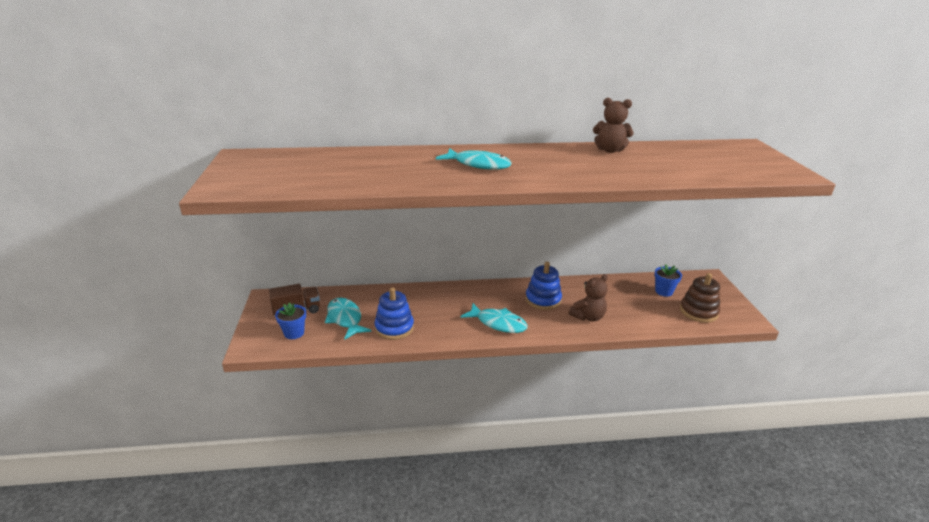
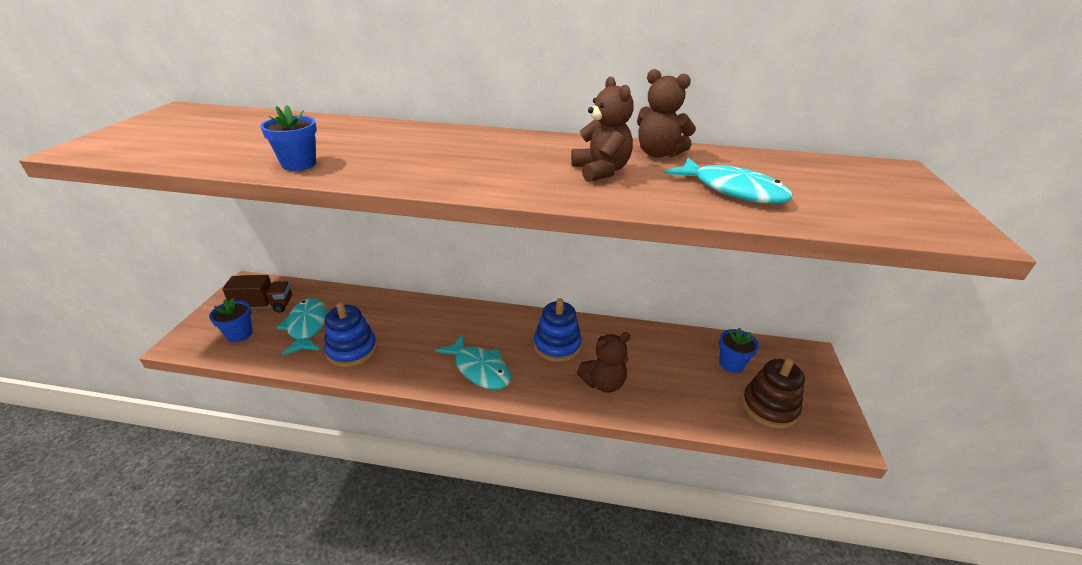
camera: 15 degrees right, 5 degrees up
(391, 182) = (299, 164): none -> blue flower pot
(478, 165) = (445, 154): turquoise fish -> turquoise fish (733, 190)
(586, 164) = (600, 171): none -> brown teddy bear

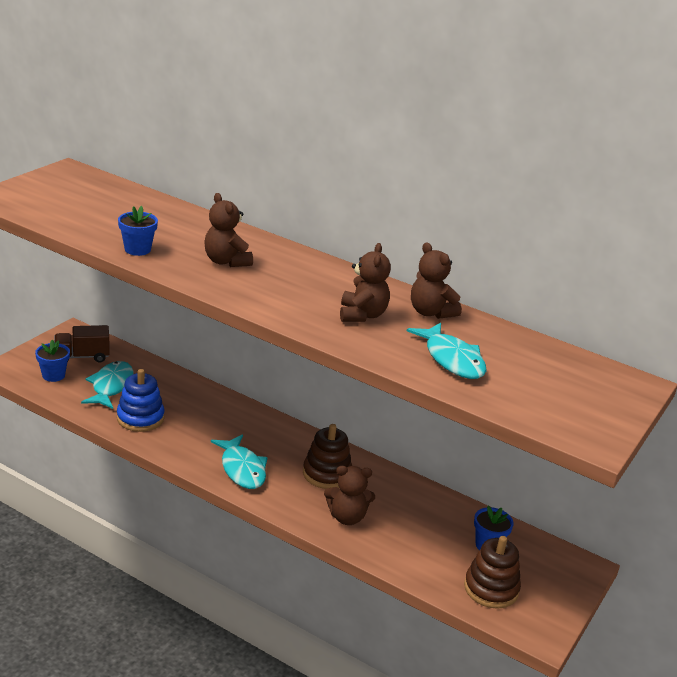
camera: 20 degrees right, 5 degrees down
(264, 306) = (82, 356): brown truck -> brown truck turned 150 degrees clockwise
(413, 154) = (226, 261): none -> brown teddy bear
(557, 345) = (327, 474): blue stacking toy -> brown stacking toy

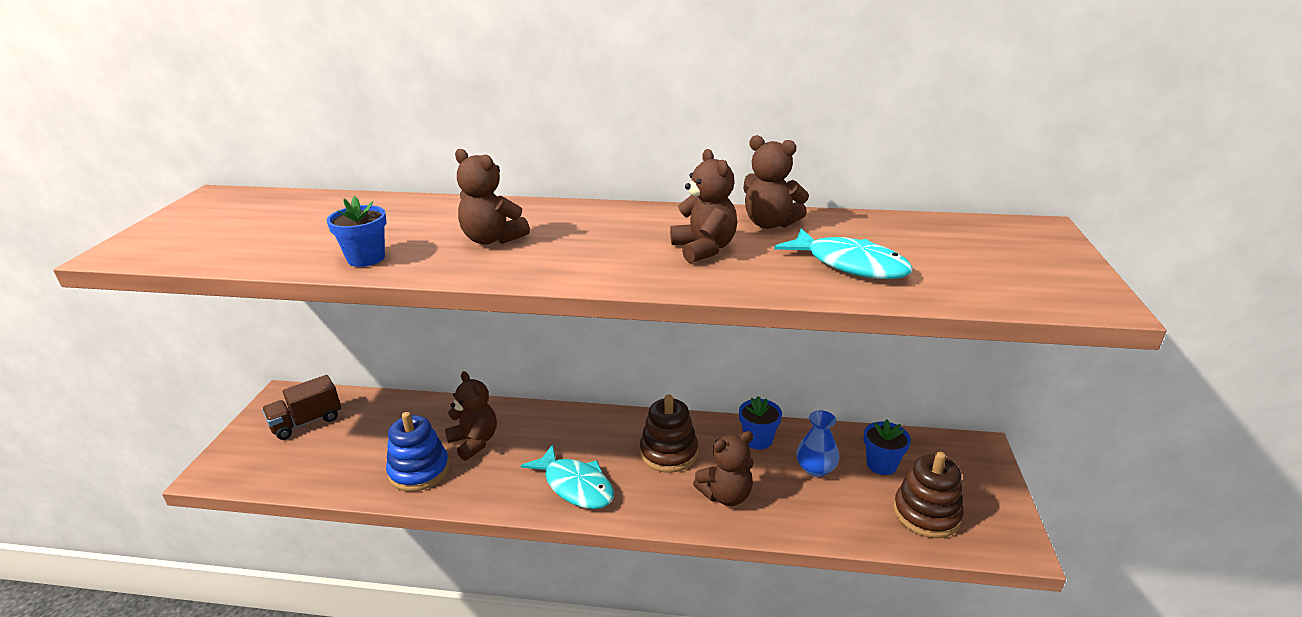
camera: 20 degrees left, 0 degrees up
(53, 375) = (280, 458): blue flower pot -> blue flower pot (758, 440)
(111, 386) = (361, 445): turquoise fish -> none
(190, 413) = (474, 442): none -> brown teddy bear
(432, 527) = (816, 468): none -> blue vase

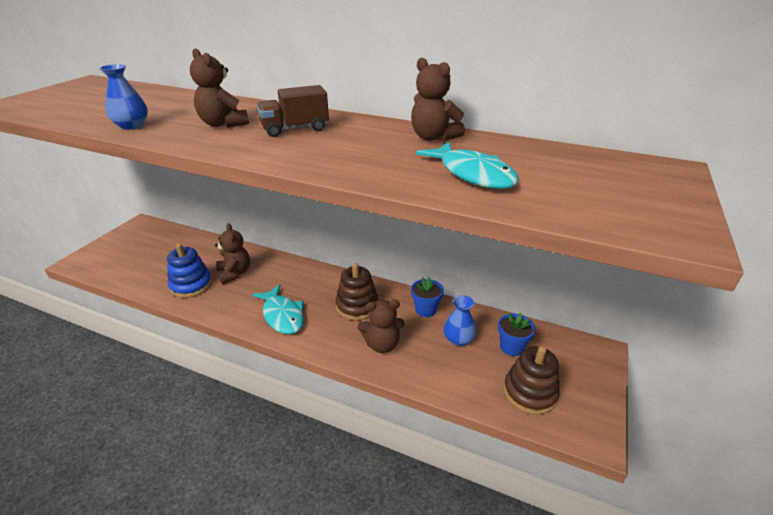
camera: 15 degrees right, 5 degrees up
(306, 422) = (144, 242): brown truck -> brown truck (295, 129)
(366, 258) = (132, 126): blue flower pot -> blue vase
(704, 249) = (365, 148): brown teddy bear -> none

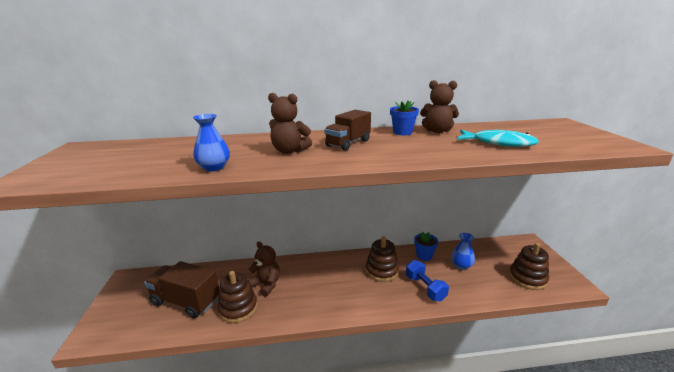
camera: 30 degrees left, 10 degrees down
(161, 261) = (186, 301): none -> brown truck
(191, 285) = (238, 308): blue stacking toy -> brown stacking toy
(282, 315) = (339, 299): turquoise fish -> none
(382, 344) = (425, 288): brown teddy bear -> blue dumbbell
(511, 347) = (491, 257): blue flower pot -> blue flower pot (402, 132)

